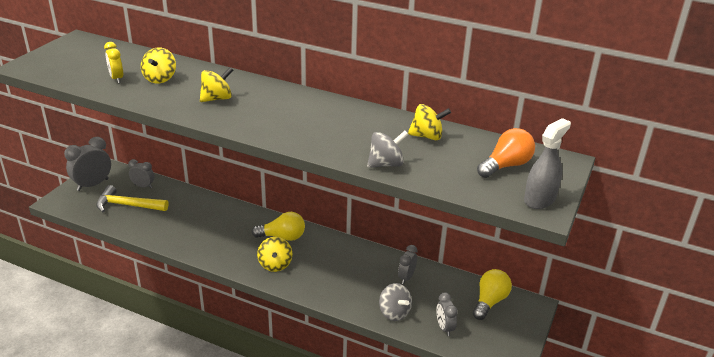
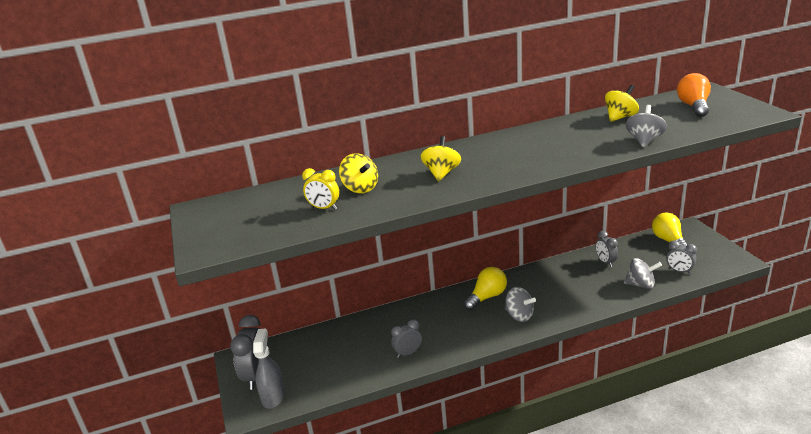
camera: 40 degrees left, 5 degrees down
(128, 205) = (324, 366): yellow hammer -> none
(143, 186) = (307, 344): grey clock -> grey clock (408, 353)
(275, 264) = (519, 315): yellow spinning top -> grey spinning top
(539, 199) = (750, 110): grey spray bottle -> grey spray bottle (273, 396)

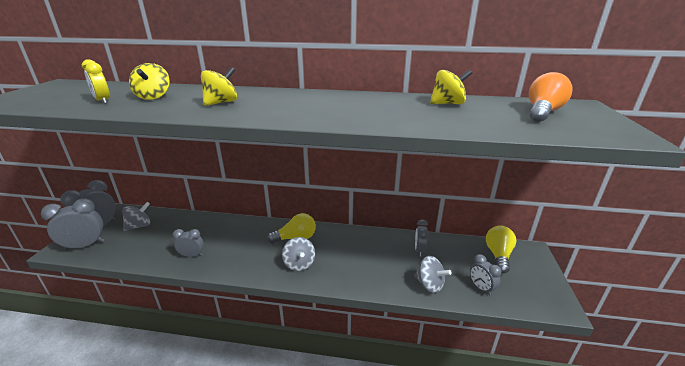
camera: 25 degrees right, 0 degrees up
(273, 396) = (85, 246): grey spray bottle -> grey clock
(644, 141) = (436, 125): grey spinning top -> grey spinning top (139, 226)

